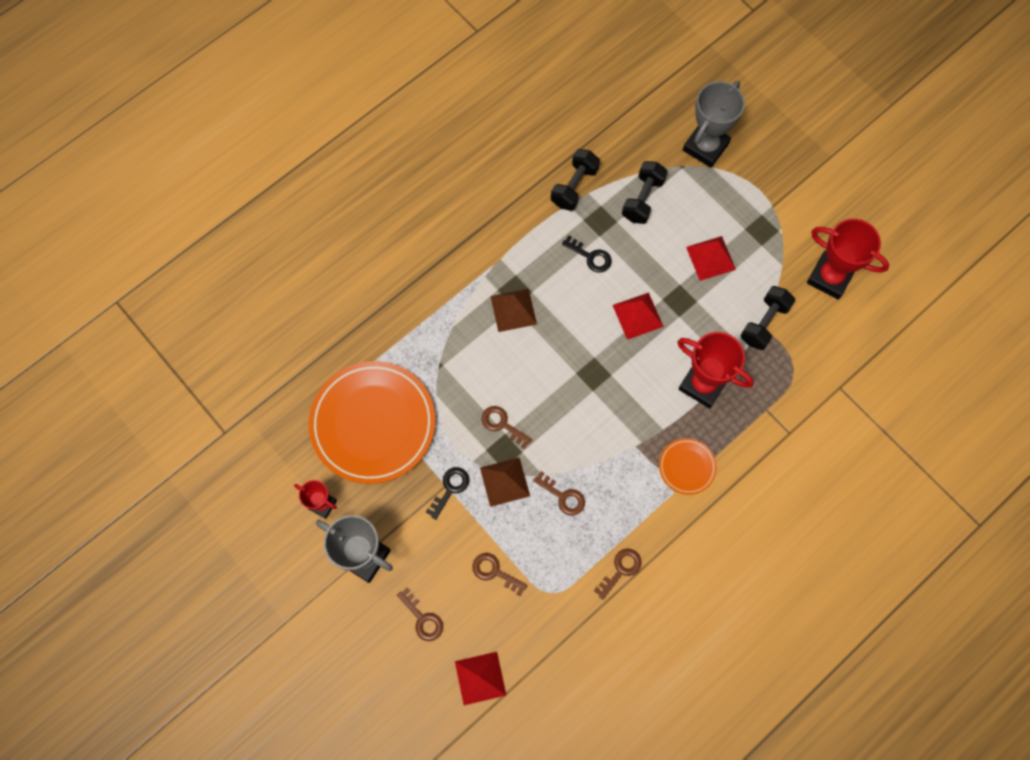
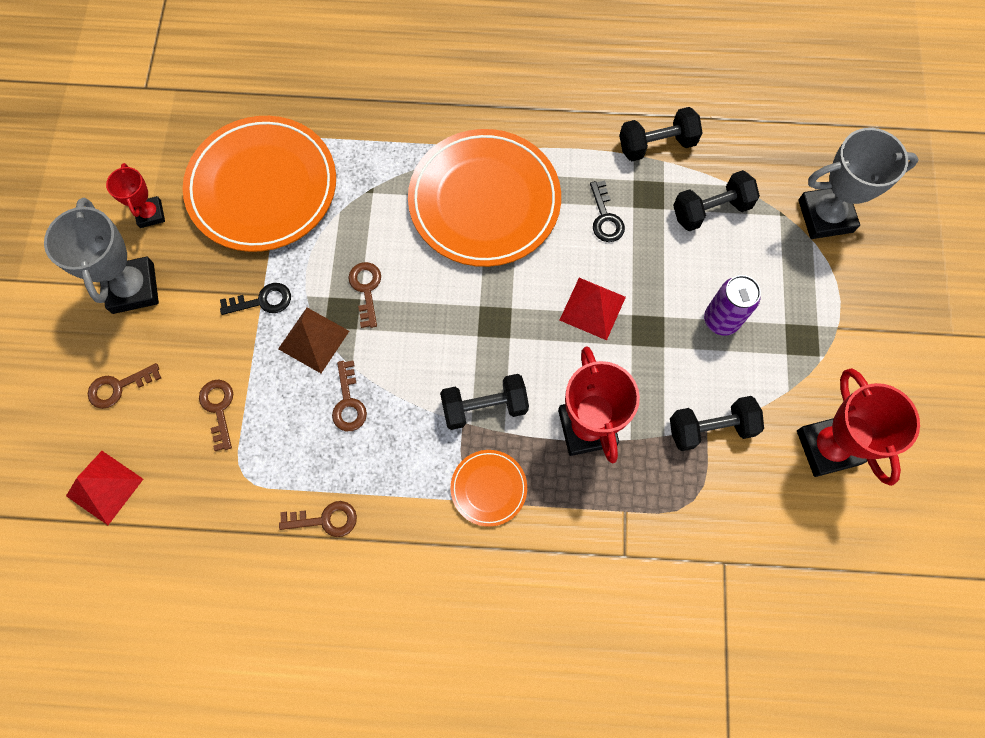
camera: 45 degrees right, 0 degrees up
(423, 618) = (118, 387): brown key -> brown key turned 60 degrees clockwise
(513, 310) = (484, 201): brown pyramid -> orange plate
(638, 426) = (484, 407): none -> black dumbbell
(710, 258) = (721, 320): red pyramid -> purple can

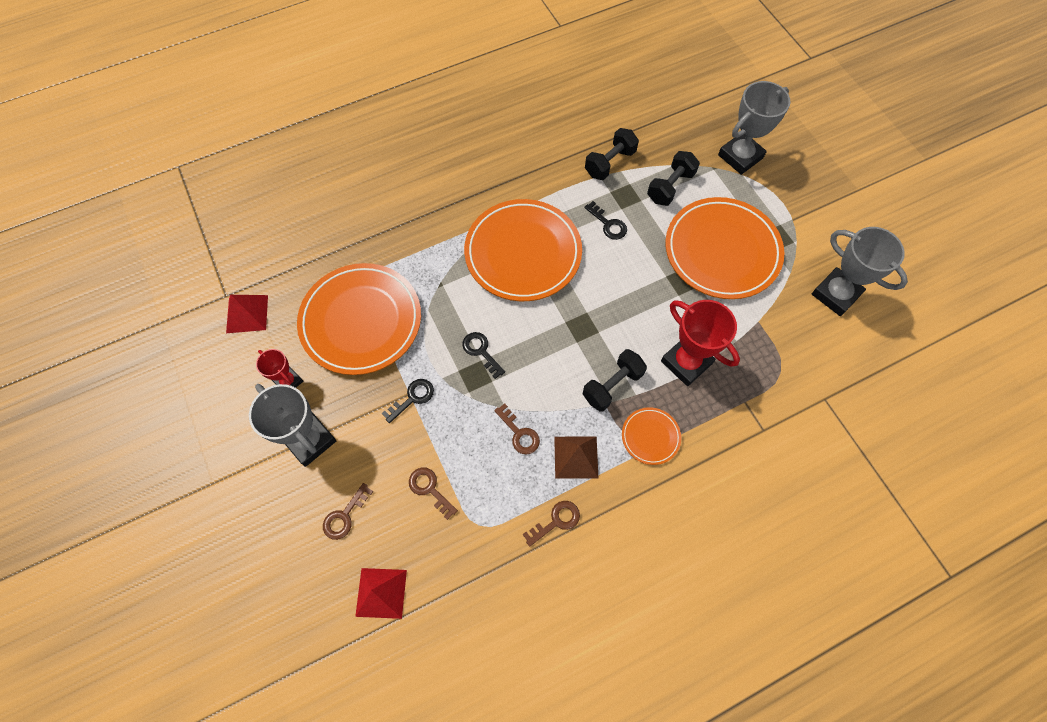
camera: 30 degrees left, 5 degrees down
(313, 339) = (467, 404): brown pyramid -> brown pyramid (576, 457)
(366, 289) = (481, 351): brown key -> black key
(592, 308) = (638, 285): red pyramid -> red pyramid (247, 314)
(710, 428) = (761, 321): black dumbbell -> none
(721, 320) = (722, 251): purple can -> orange plate
(827, 447) = (835, 294): red trophy -> grey trophy

